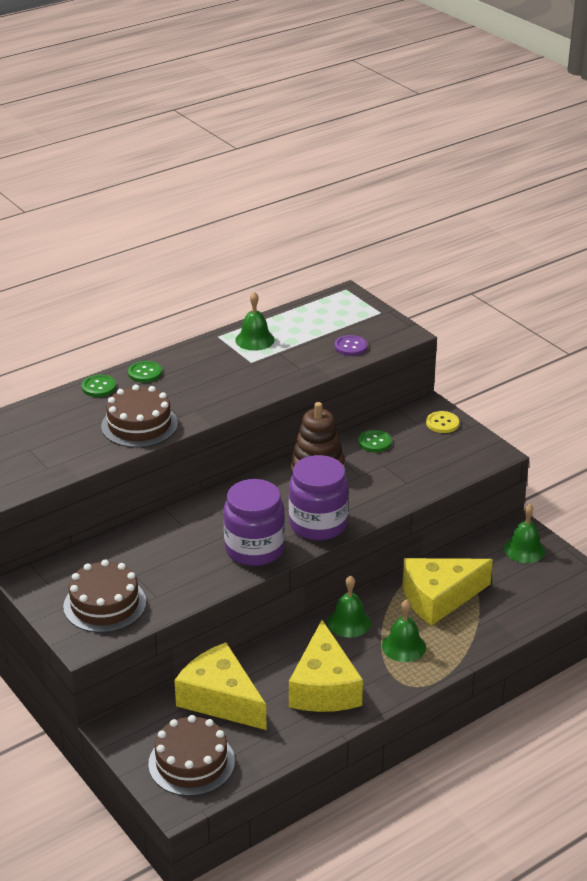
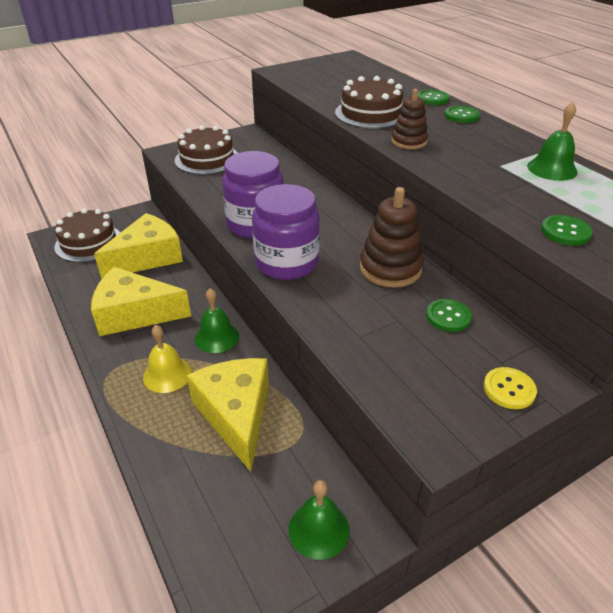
camera: 95 degrees right, 5 degrees up
(207, 404) = (409, 141): none -> brown stacking toy
(350, 347) = (565, 232): purple button -> green button
(403, 646) = (167, 374): green bell -> yellow bell

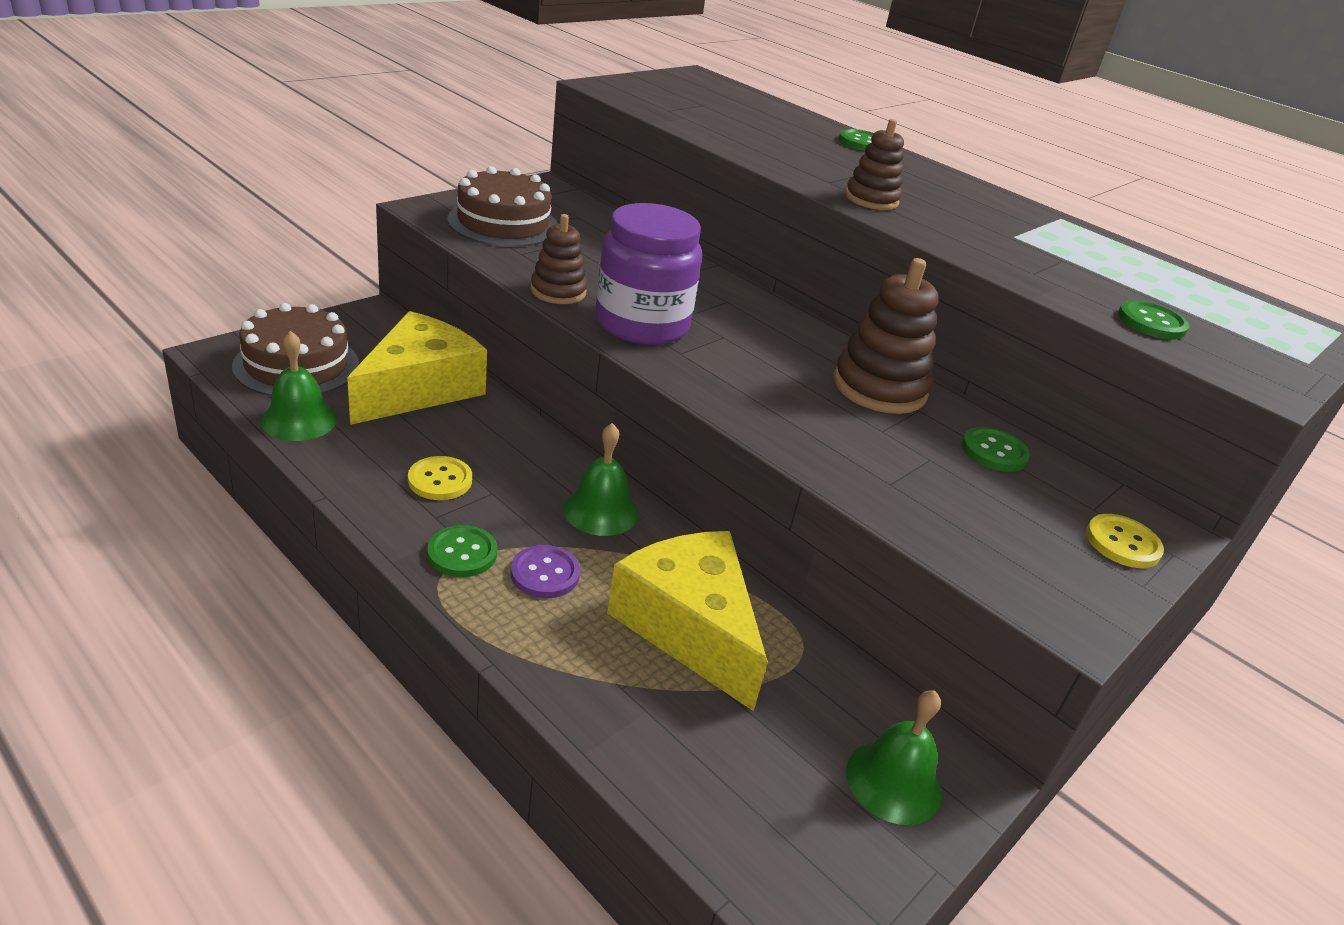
camera: 20 degrees left, 5 degrees down
(134, 314) = (440, 480): yellow cheese -> yellow button
(167, 374) = (545, 574): yellow bell -> purple button
(216, 203) = (558, 291): none -> brown stacking toy
(287, 263) = (724, 381): purple jar -> none
(371, 113) = (790, 158): brown cake -> none
(461, 116) = (918, 168): green button -> green button (462, 553)
(552, 169) = (1081, 243): green bell -> green bell (299, 420)

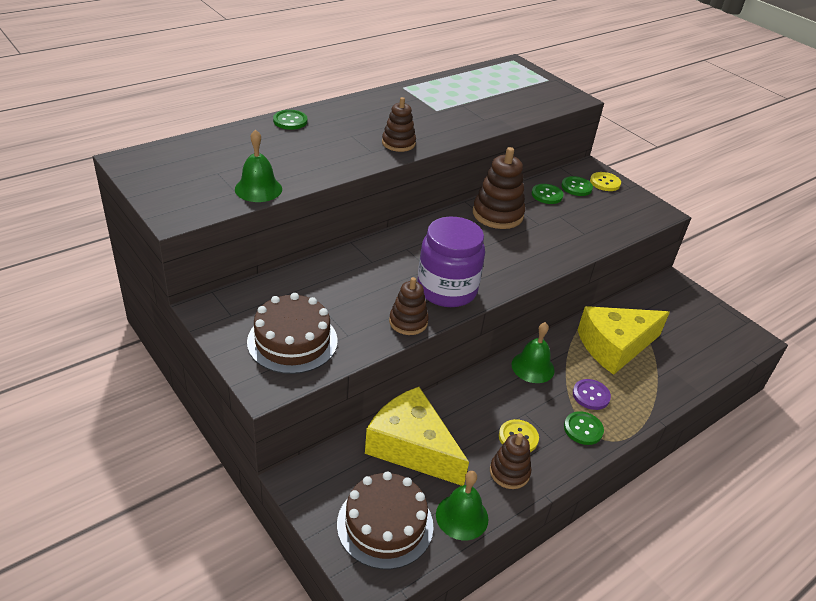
camera: 80 degrees left, 5 degrees up
(372, 466) = (509, 472): none -> brown stacking toy
(893, 781) = (683, 303): green bell -> green bell (258, 189)
(1151, 323) = (528, 104): green button -> green button (576, 187)

